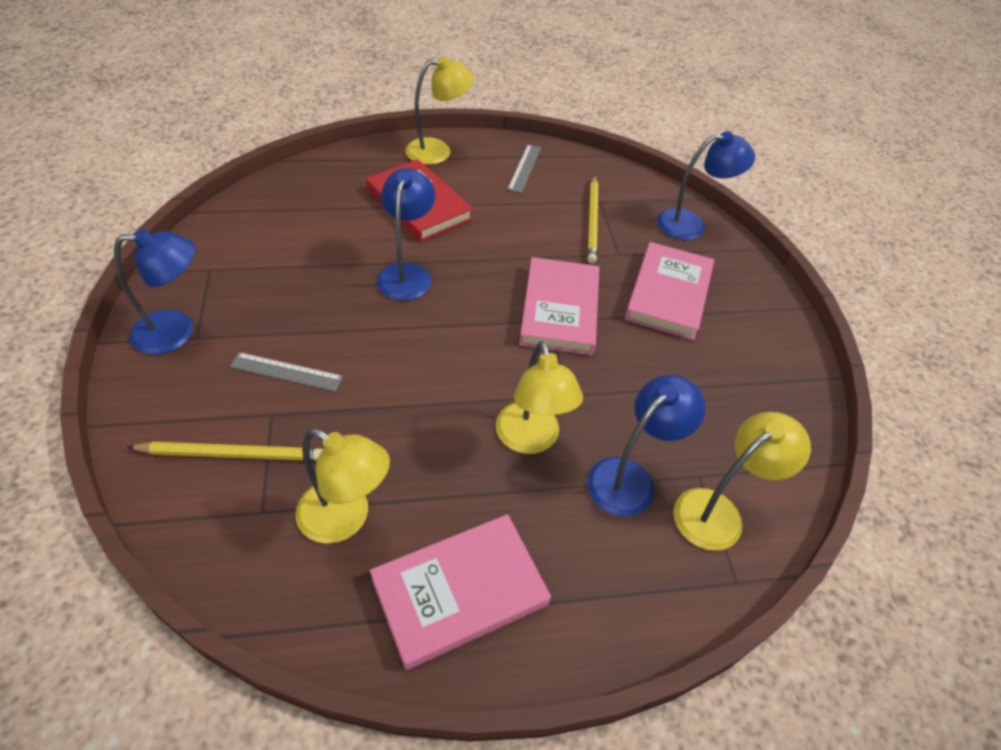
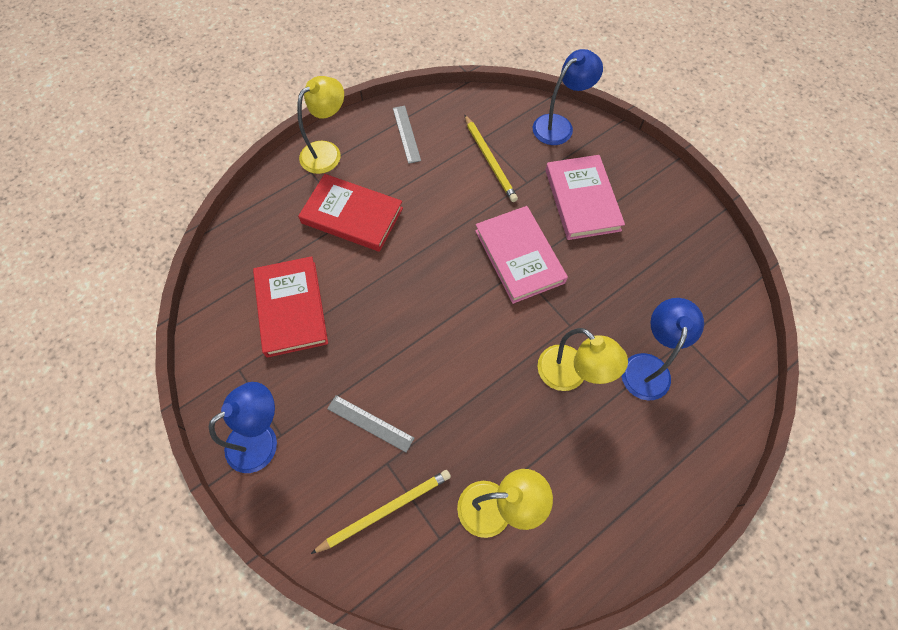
camera: 25 degrees left, 15 degrees up
(286, 372) = (370, 423): grey ruler -> grey ruler turned 45 degrees clockwise
(299, 246) = (291, 308): none -> red book
(407, 273) = (391, 286): blue lamp -> none
(460, 592) = (601, 512): pink book -> none
(718, 511) = (711, 358): yellow lamp -> none

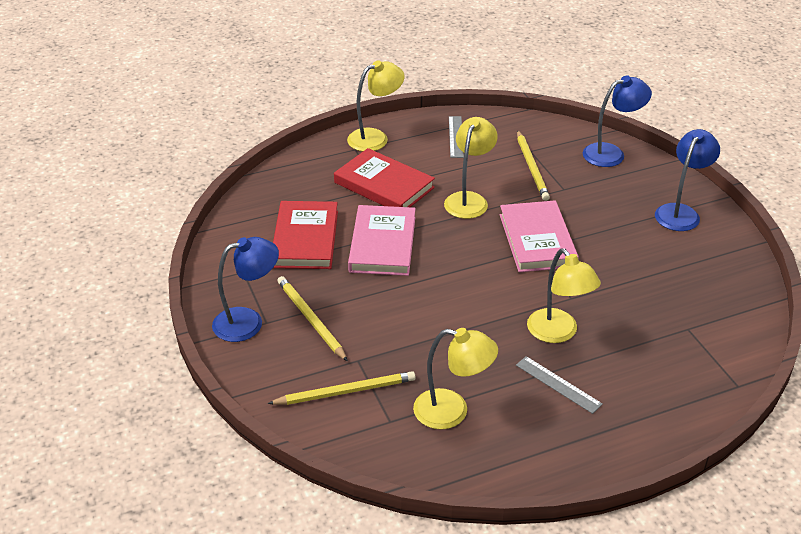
camera: 15 degrees right, 25 degrees down
(325, 419) = (310, 319): none -> yellow pencil
(370, 423) = (352, 330): grey ruler -> grey ruler (558, 384)
(440, 217) = (469, 200): none -> yellow lamp
(582, 200) = (615, 210): pink book -> pink book (382, 244)
(647, 366) = (640, 341): blue lamp -> blue lamp (680, 212)

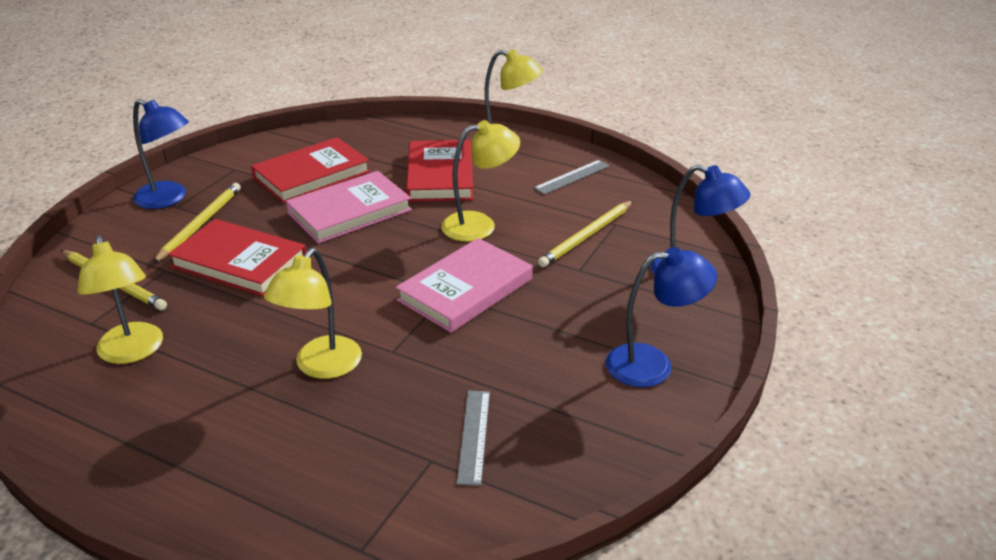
camera: 50 degrees right, 5 degrees down
(391, 320) = (239, 262): none -> red book
(558, 384) = (233, 402): grey ruler -> grey ruler (474, 436)

